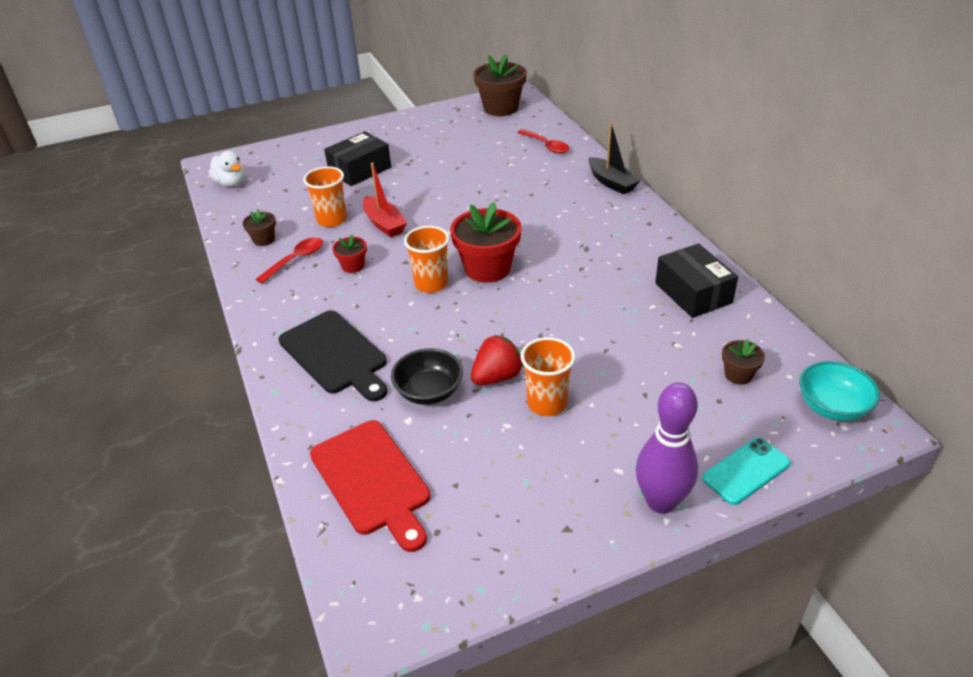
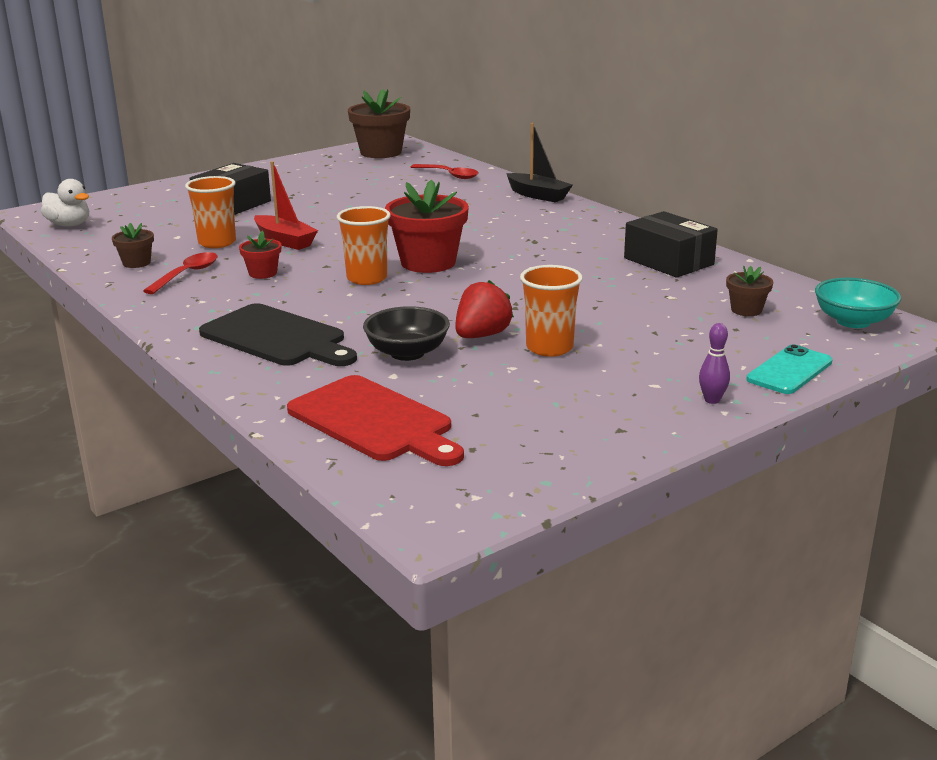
camera: 15 degrees left, 15 degrees down
(661, 501) = (712, 400): purple bowling pin -> purple bowling pin, size x0.45

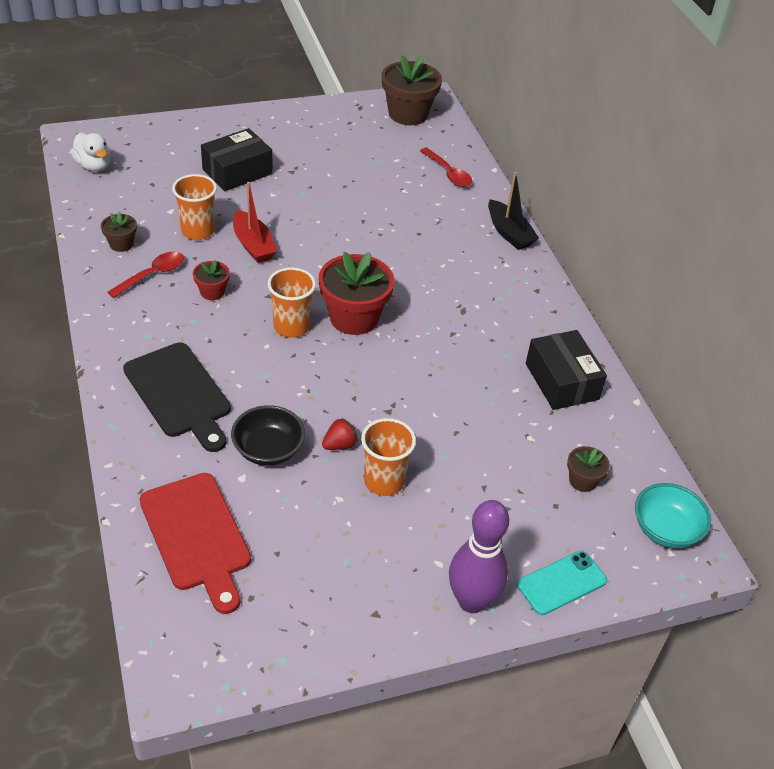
camera: 15 degrees right, 20 degrees up
(482, 335) = (339, 445): red strawberry -> red strawberry, size x0.64
(712, 400) = (471, 601): purple bowling pin -> purple bowling pin, size x2.21

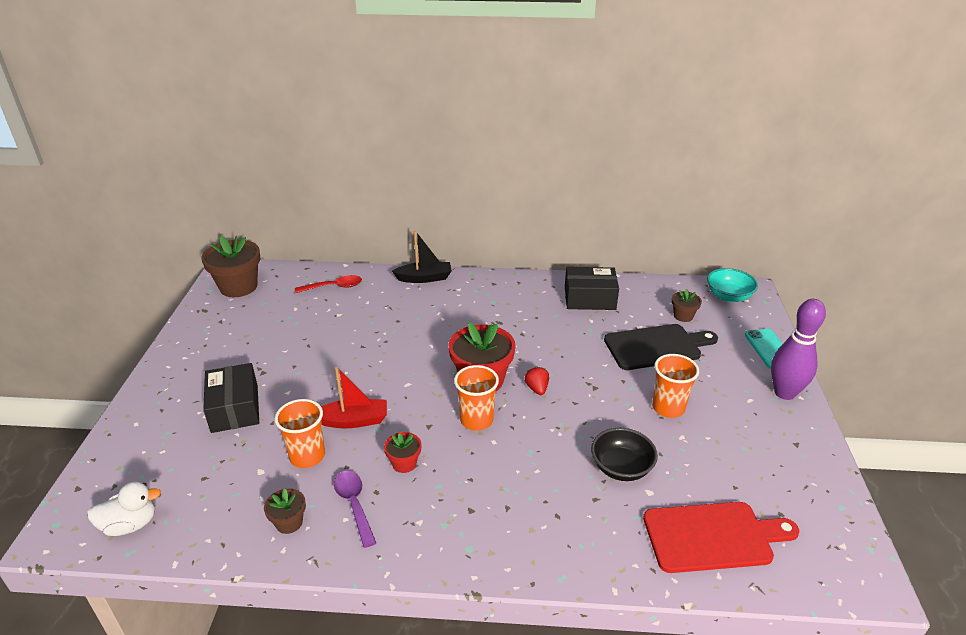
camera: 65 degrees left, 10 degrees down
(152, 275) = (354, 504): red spoon -> purple spoon
(179, 394) = (535, 516): black cutting board -> black cutting board (656, 347)
(339, 445) = (625, 423): red strawberry -> red strawberry (537, 388)

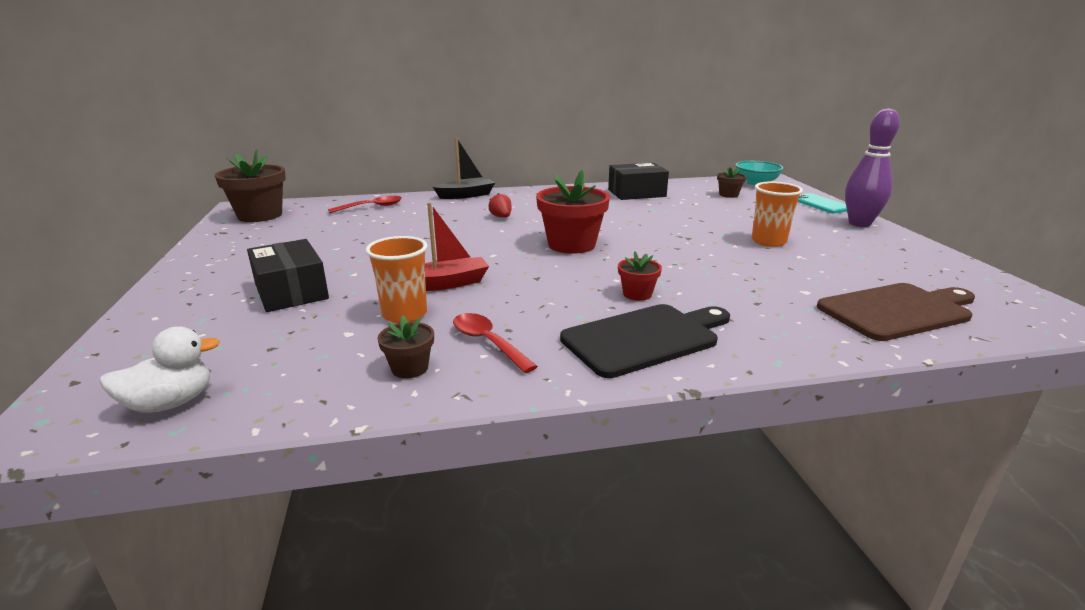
camera: 15 degrees left, 10 degrees down
(354, 504) = (487, 342): purple spoon -> red spoon
(404, 463) = (528, 305): red flower pot -> red flower pot (637, 294)
(476, 420) = (586, 268): orange cup -> none
(537, 388) = (632, 244): red strawberry -> red strawberry (501, 217)
(621, 468) = (762, 280): black bowl -> none
(656, 347) = (722, 211): black cutting board -> black cutting board (645, 338)
(713, 537) = (898, 311): red cutting board -> brown cutting board

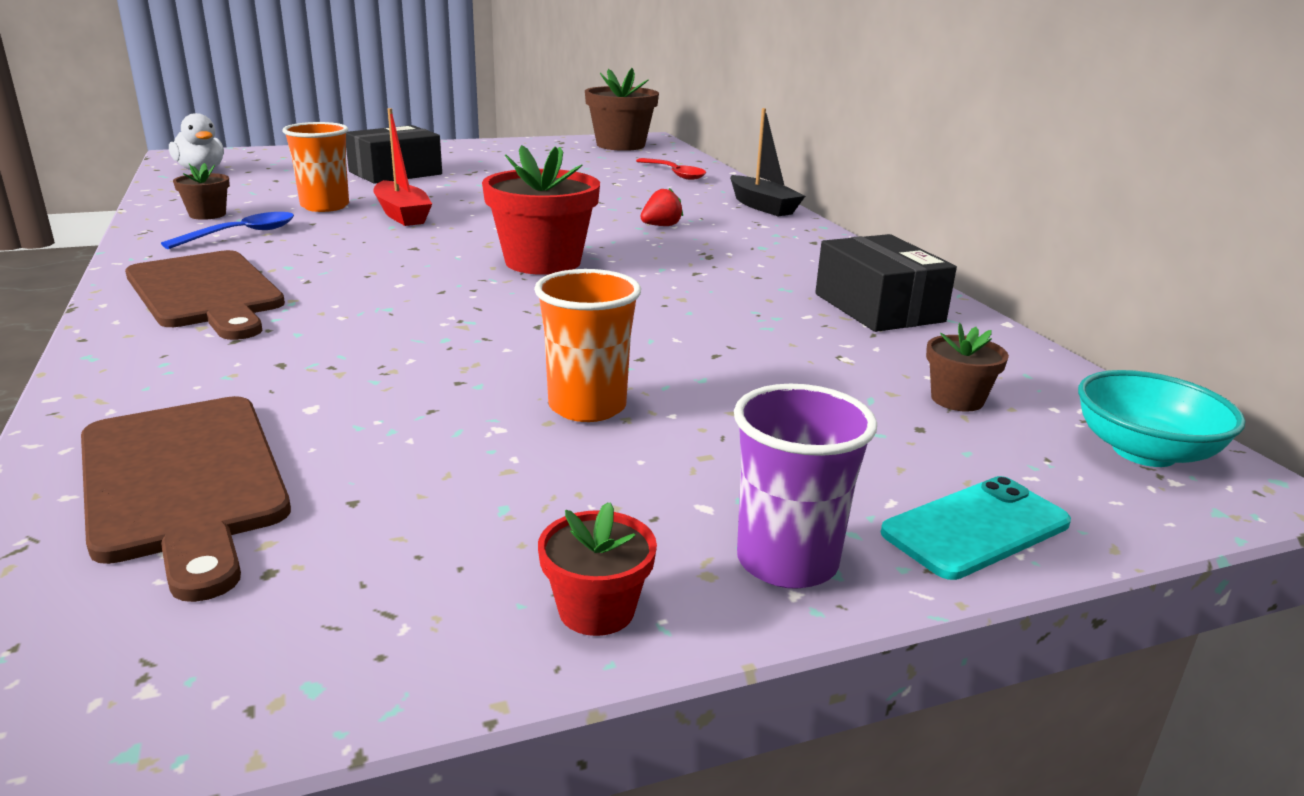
camera: 80 degrees right, 0 degrees up
(487, 342) = (242, 234): red spoon -> blue spoon
(637, 294) = (342, 293): red flower pot -> red flower pot (596, 610)
(645, 338) = (206, 293): black cutting board -> brown cutting board
(859, 224) = (787, 561): purple bowling pin -> purple cup

